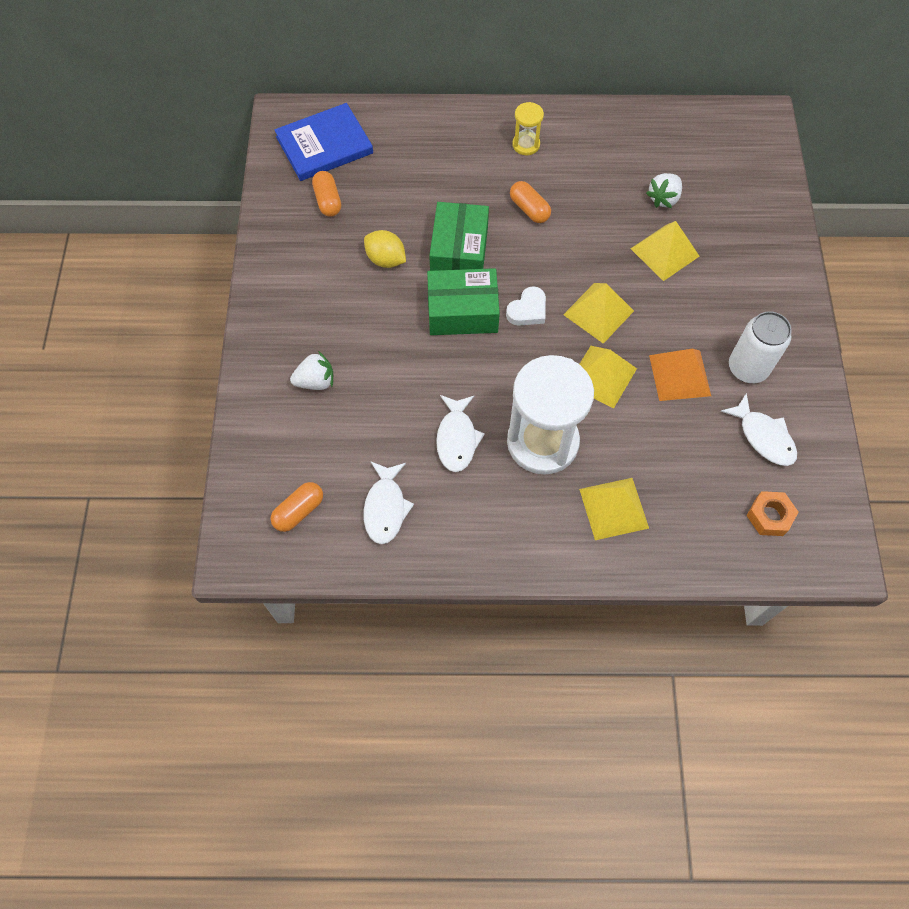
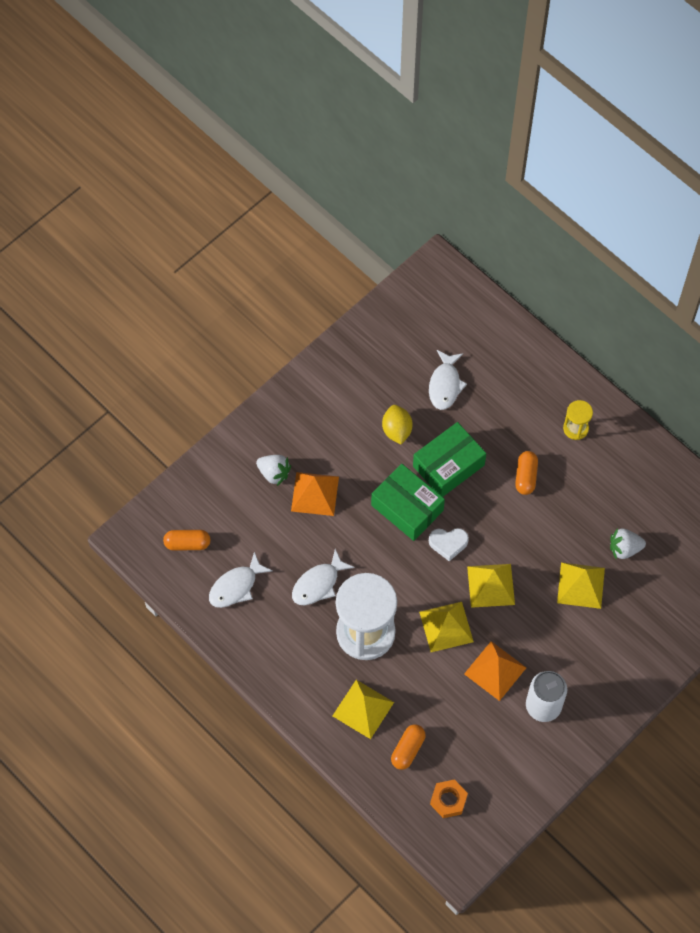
camera: 45 degrees right, 0 degrees up
(324, 145) = (442, 313): blue book -> none
(328, 201) = (403, 356): orange capsule -> orange capsule (407, 749)
(371, 367) = (315, 494): none -> orange pyramid
(763, 437) = (501, 754): white fish -> white fish (445, 385)

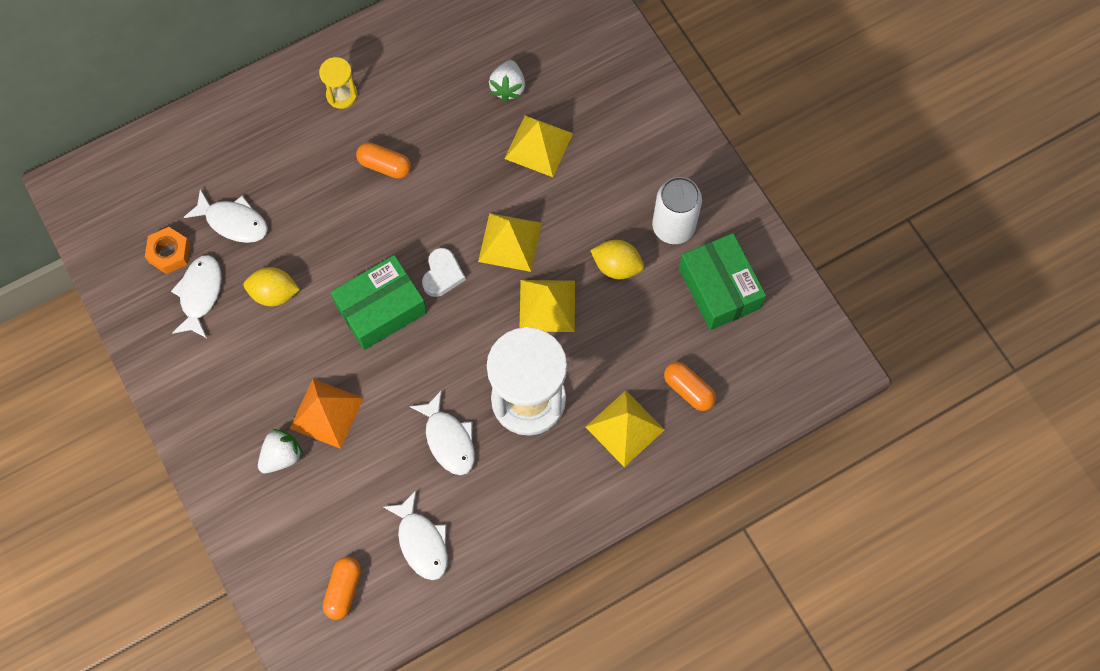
camera: 75 degrees left, 5 degrees up
(381, 380) = (200, 294): none -> white fish
(448, 465) = (341, 247): green box -> green box (719, 288)
(448, 800) = (761, 361): orange nut -> orange nut (169, 253)
(495, 670) = (616, 266): orange pyramid -> yellow lemon

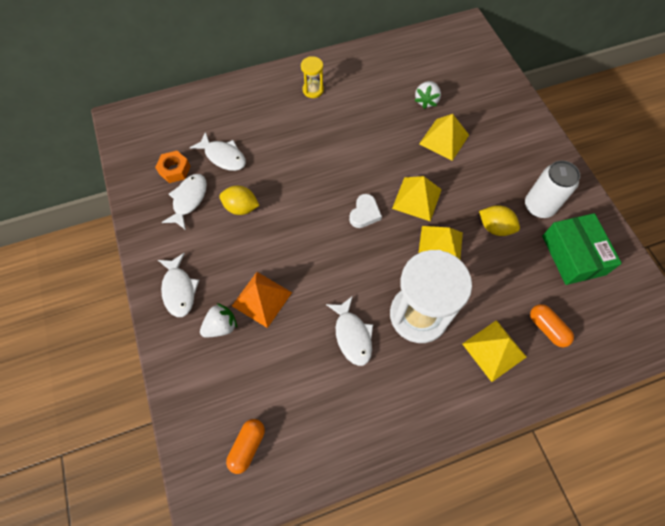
camera: 10 degrees right, 5 degrees down
(381, 309) = (316, 230): green box -> none
(384, 165) = (334, 136): orange capsule -> none
(422, 542) = (318, 416): white fish -> white fish (179, 290)

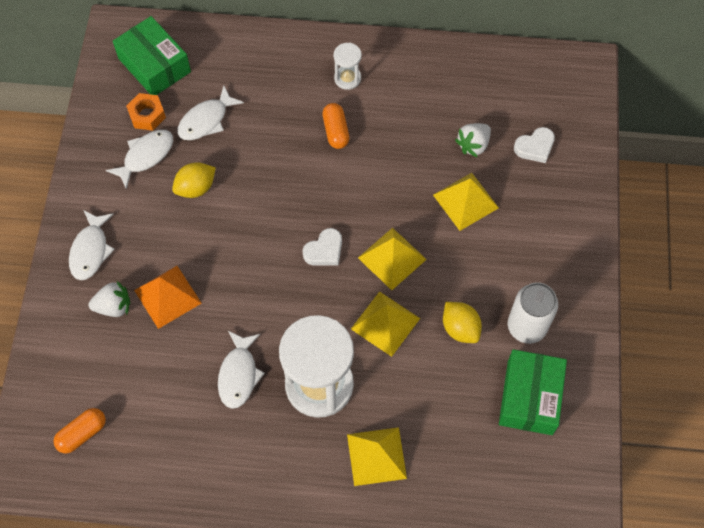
camera: 25 degrees right, 0 degrees up
(162, 133) = (154, 65): none -> green box
(223, 156) = (206, 120): white fish -> white fish turned 75 degrees clockwise
(241, 207) = (196, 188): yellow lemon -> yellow lemon turned 75 degrees counterclockwise
(313, 90) = (347, 78): yellow hourglass -> white hourglass
(468, 87) = (535, 147): none -> white heart
(547, 328) = (448, 460): orange capsule -> orange capsule (335, 131)

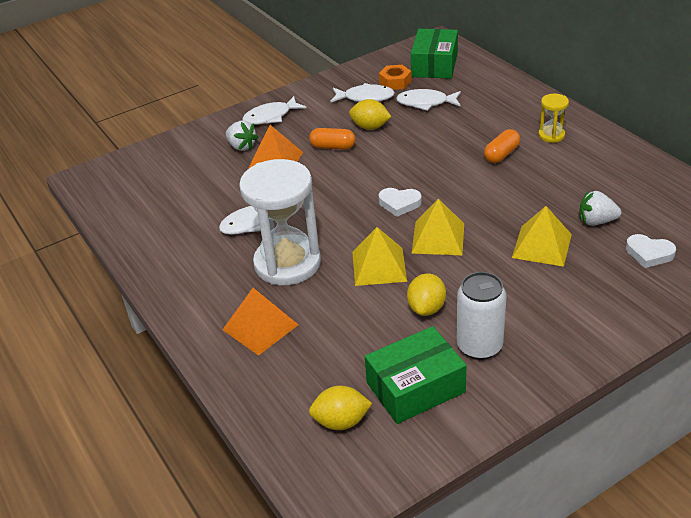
camera: 55 degrees right, 25 degrees down
(82, 433) = (136, 185): orange capsule -> orange capsule (333, 147)
(347, 78) = (551, 135): white hourglass -> yellow hourglass
(376, 456) = (260, 327): yellow pyramid -> orange pyramid
(520, 468) = (341, 421): none -> yellow lemon

